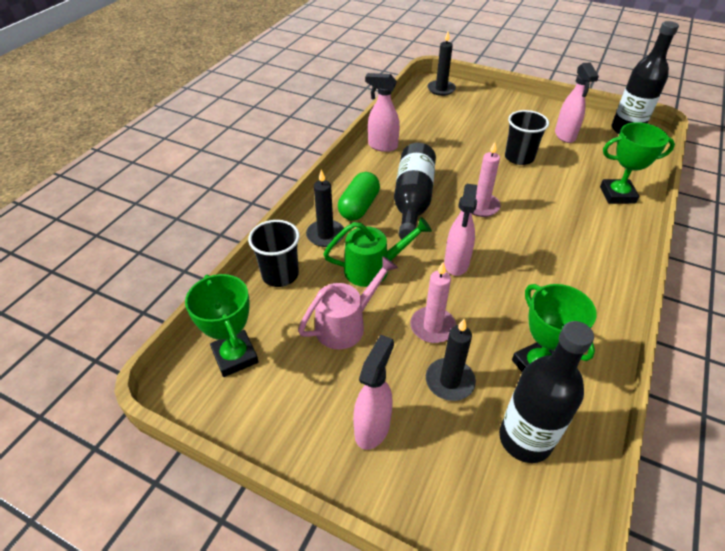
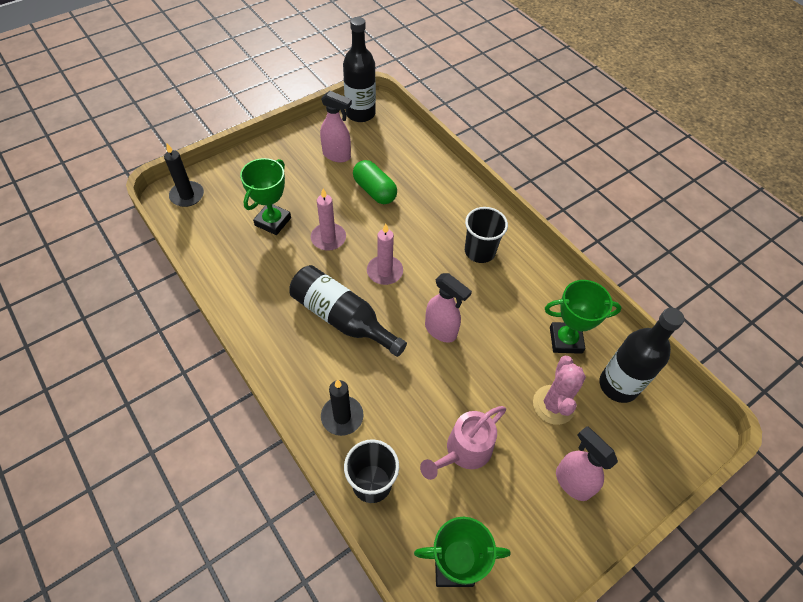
camera: 65 degrees left, 10 degrees up
(346, 324) = (463, 452): pink watering can -> pink watering can turned 120 degrees counterclockwise
(359, 207) = (320, 367): green capsule -> green capsule (374, 191)
(374, 269) = (410, 397): green watering can -> none
(382, 146) = (241, 298): pink spray bottle -> none
(432, 327) = (498, 387): pink candle -> pink candle (328, 238)
(449, 381) = (553, 405): black candle -> pink cactus
(519, 157) = (341, 205): black cup -> black cup (480, 251)
(617, 195) = (431, 176): green trophy -> green trophy (273, 221)

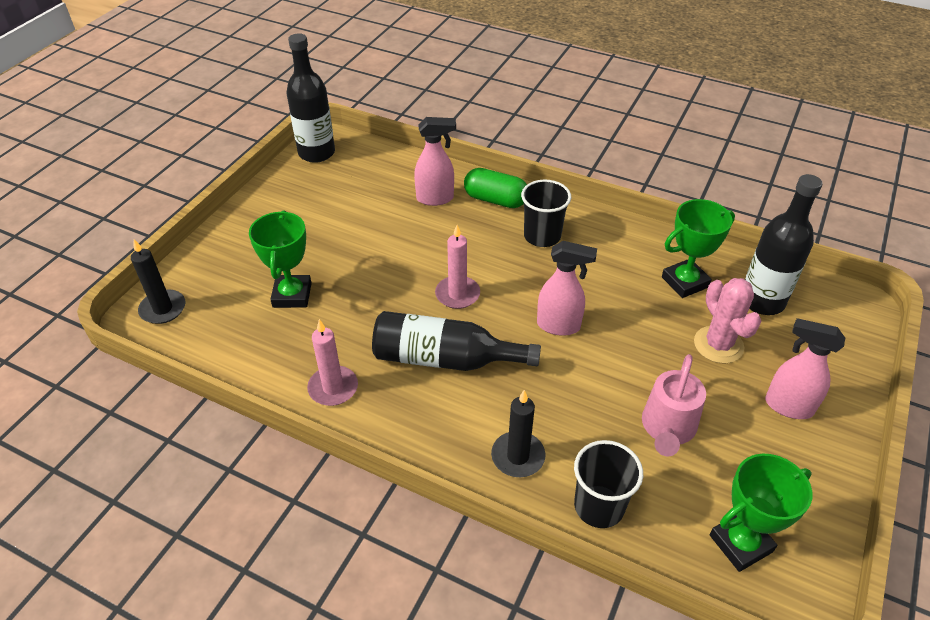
camera: 25 degrees left, 10 degrees down
(328, 238) = (370, 287): pink candle -> pink candle (333, 388)
(337, 155) = (320, 202): pink spray bottle -> pink spray bottle (435, 198)
(374, 191) = (388, 221): green capsule -> green capsule (495, 200)

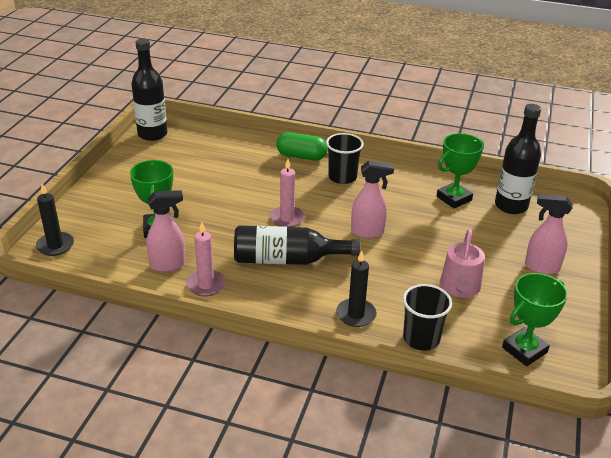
camera: 10 degrees left, 10 degrees down
(435, 198) = (255, 158): pink spray bottle -> pink spray bottle (168, 265)
(718, 345) = (485, 235): pink cactus -> none

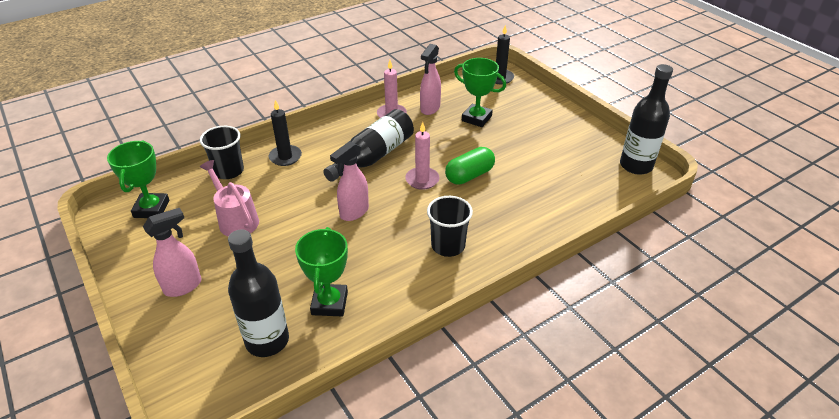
camera: 130 degrees right, 5 degrees up
(301, 156) = (512, 239): green capsule -> green capsule (469, 175)

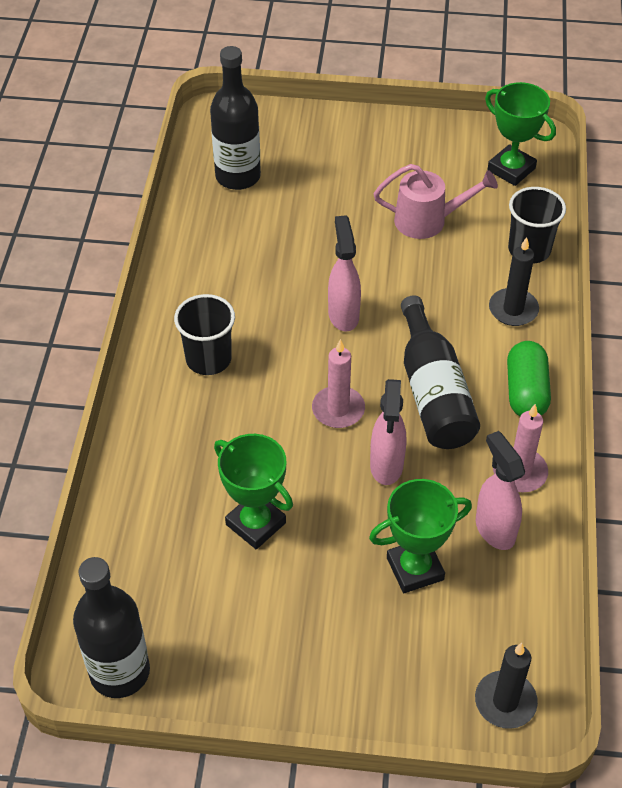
camera: 130 degrees right, 10 degrees up
(183, 286) = (363, 153): pink spray bottle -> pink spray bottle (386, 466)
(329, 303) = (235, 232): green trophy -> green trophy (256, 523)
(469, 175) = (298, 462): green capsule -> green capsule (526, 392)

